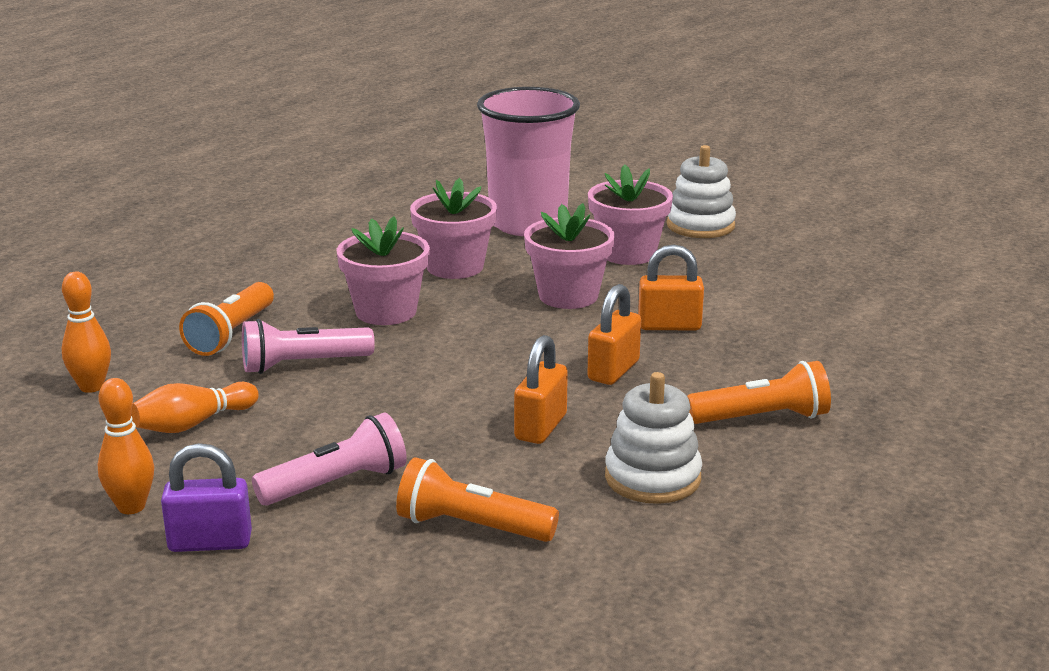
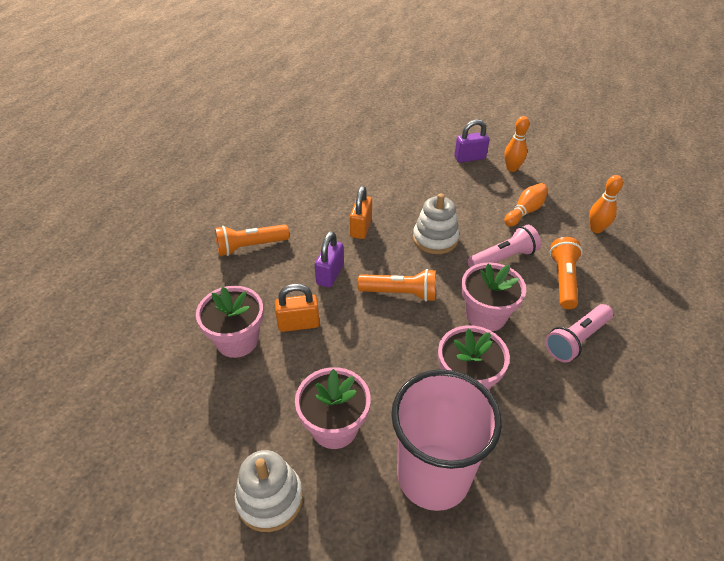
camera: 170 degrees right, 20 degrees up
(336, 484) = (438, 187): pink flashlight -> pink flashlight (576, 339)
(471, 526) = (375, 174): orange flashlight -> orange flashlight (400, 293)
(568, 296) = (371, 352): pink flower pot -> pink flower pot (237, 340)
(613, 371) = (330, 274): orange padlock -> purple padlock
(652, 478) = (305, 204): white stacking toy -> white stacking toy (435, 239)

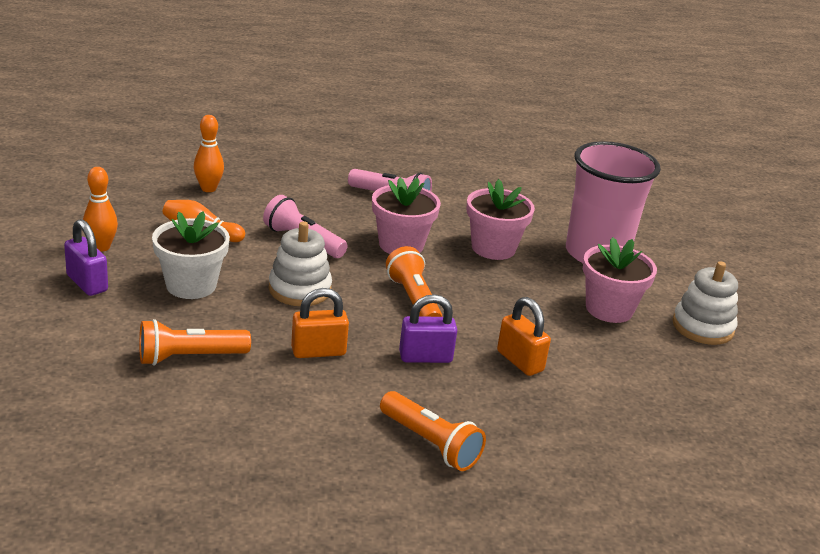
camera: 120 degrees left, 15 degrees down
(237, 340) = (583, 400): pink flower pot -> none
(455, 194) = (191, 285): none -> white flower pot
(563, 280) = (312, 206): orange flashlight -> orange flashlight (189, 357)

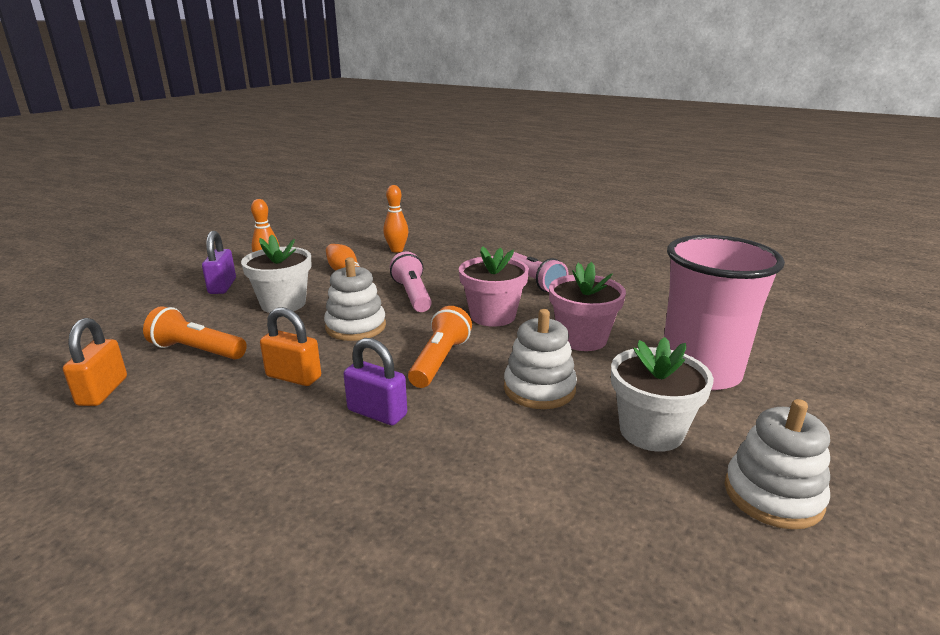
camera: 40 degrees right, 5 degrees down
(430, 444) = (252, 500): orange flashlight -> none
(511, 301) = (539, 389): none -> white stacking toy
(520, 361) = (469, 451): orange padlock -> orange padlock (103, 391)
(609, 309) = (651, 431): pink flower pot -> white flower pot

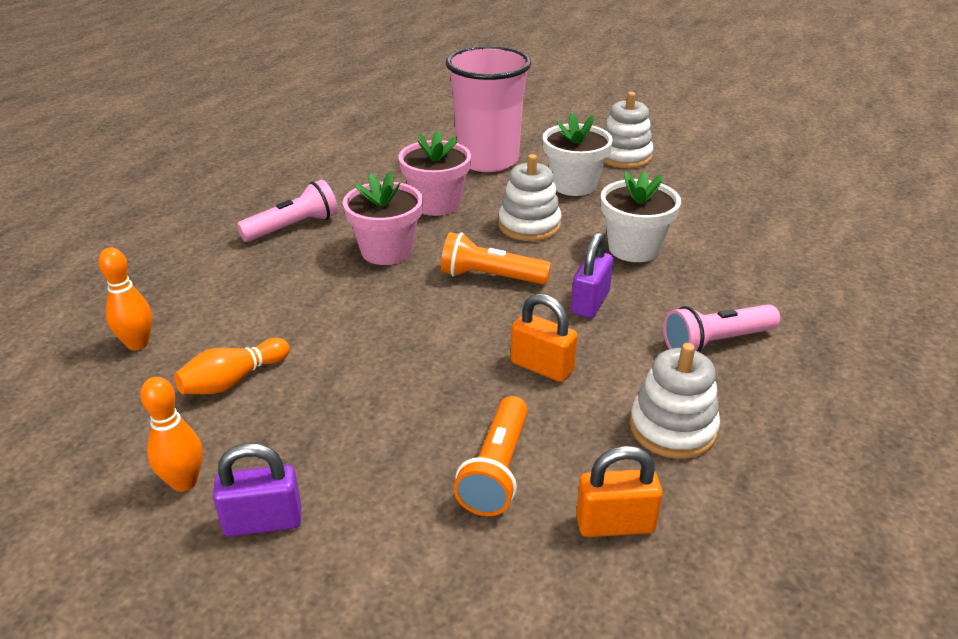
camera: 95 degrees left, 10 degrees up
(283, 304) = (345, 424): white flower pot -> white flower pot (634, 248)
(293, 377) = (542, 367): orange padlock -> orange padlock turned 75 degrees counterclockwise
(356, 327) = (417, 342): white stacking toy -> white stacking toy (672, 428)
(413, 295) = (323, 310): pink flashlight -> pink flashlight (716, 342)

